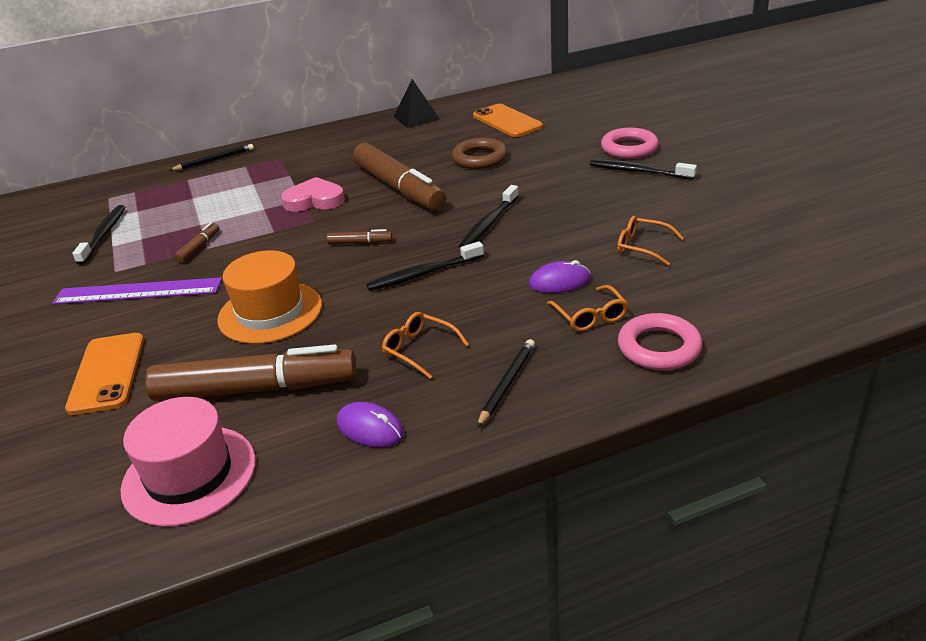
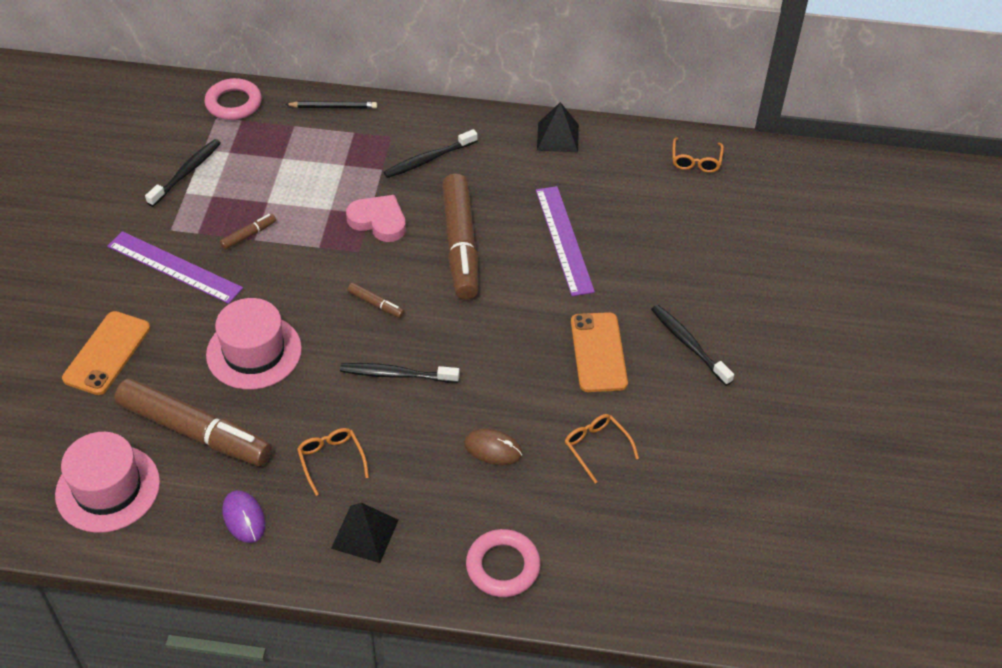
camera: 25 degrees right, 15 degrees up
(270, 312) = (254, 352): orange hat -> pink hat
(479, 158) = (564, 240): brown ring -> purple ruler
(488, 224) = (496, 341): black toothbrush -> black toothbrush (428, 159)
(507, 121) = (637, 193): orange phone -> orange phone (598, 352)
(507, 384) = (365, 534): black pencil -> black pyramid
(559, 282) = (493, 449): purple mouse -> brown mouse
(590, 316) = (482, 501): orange glasses -> orange glasses (696, 161)
(629, 148) = (713, 304): pink ring -> pink ring (234, 103)

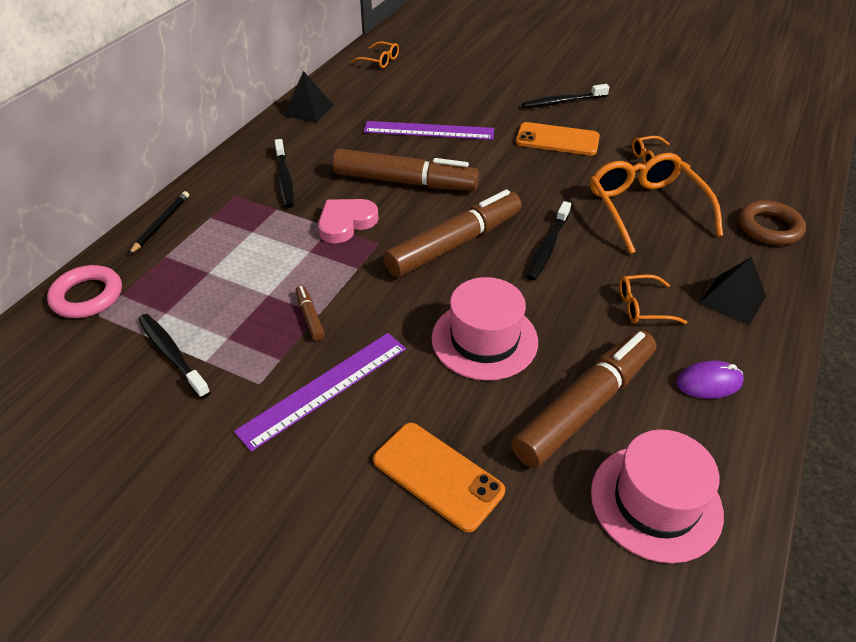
camera: 70 degrees left, 5 degrees down
(376, 304) = (454, 244): brown marker -> brown marker, size x2.46
(493, 449) = (646, 209): brown mouse -> orange glasses
(503, 566) = (769, 227): pink ring -> brown ring

